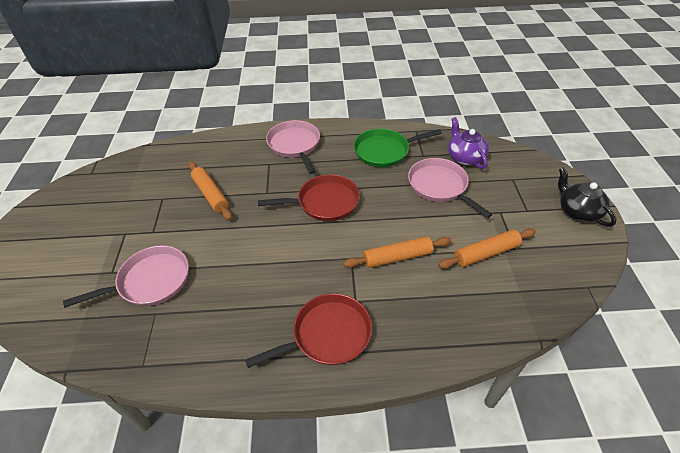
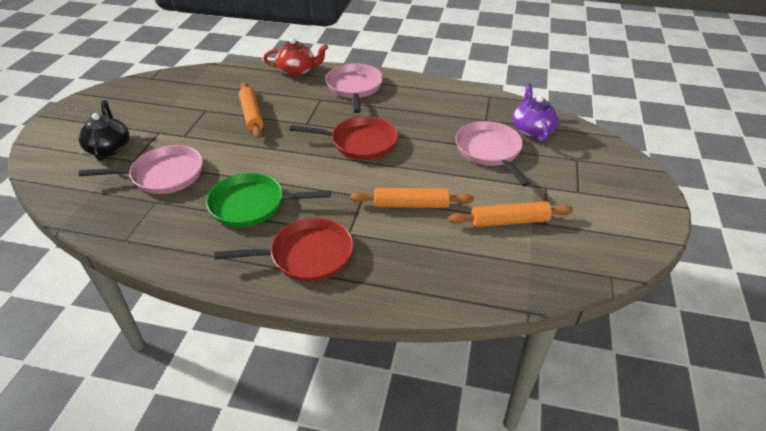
camera: 15 degrees right, 5 degrees down
(234, 137) = (297, 71): none -> red teapot
(384, 151) = (445, 109): green pan -> green pan (251, 205)
(577, 211) = (638, 204): black teapot -> black teapot (109, 148)

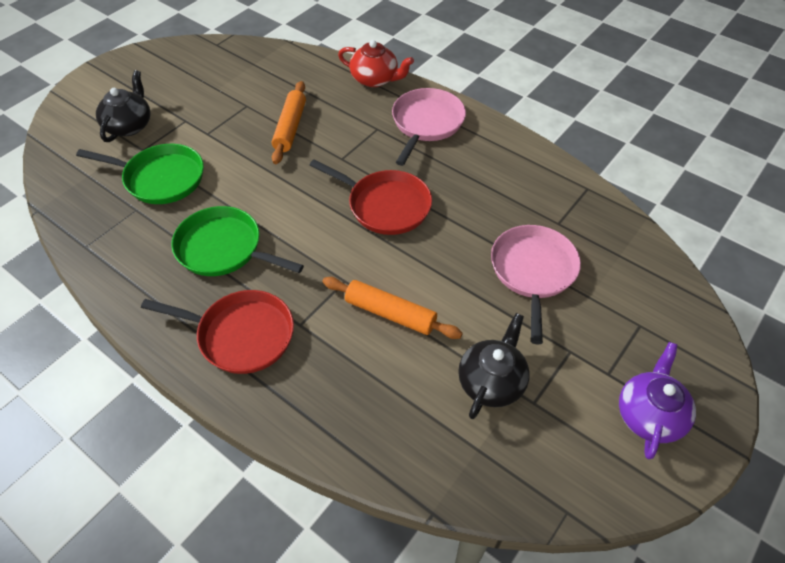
camera: 25 degrees right, 10 degrees up
(164, 175) = (161, 178): pink pan -> green pan
(509, 221) = (491, 381): orange rolling pin -> black teapot
(532, 130) = (610, 258): purple teapot -> purple teapot (649, 414)

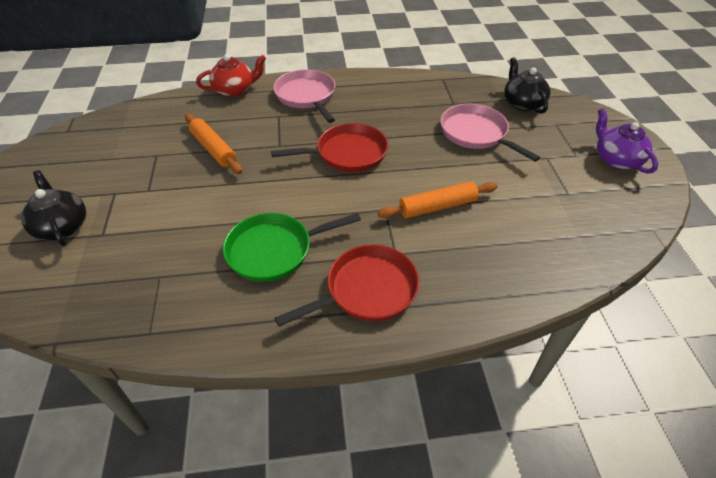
camera: 45 degrees left, 5 degrees down
(161, 178) = (151, 242): green pan -> none
(491, 381) = (536, 199): black teapot -> black teapot (522, 103)

